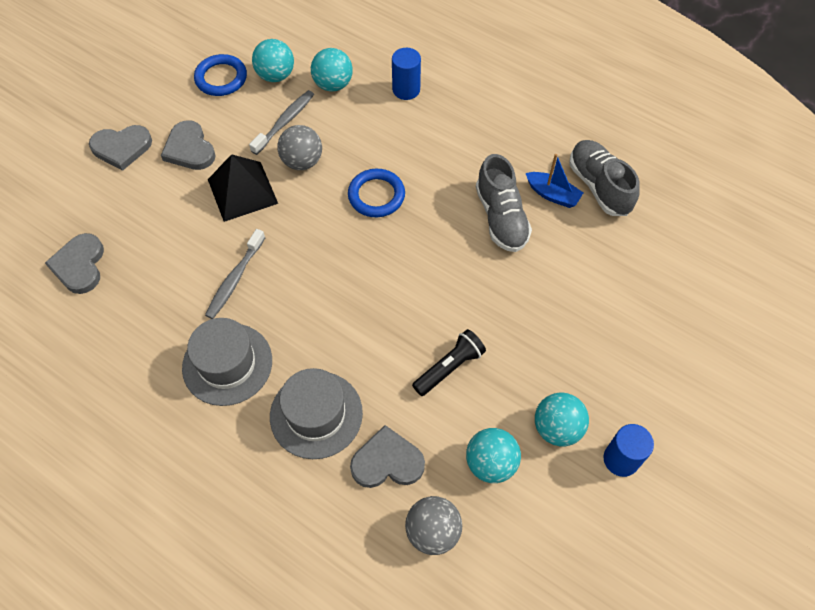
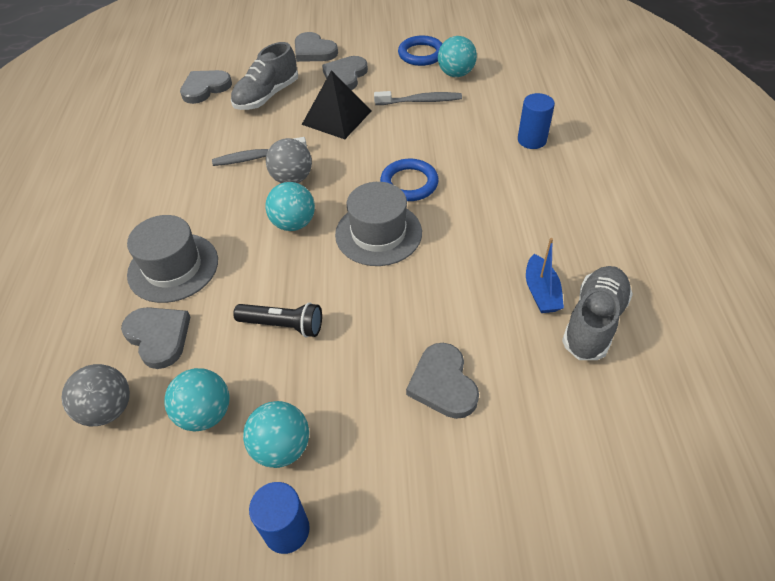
camera: 55 degrees right, 10 degrees down
(227, 364) = (182, 195): grey hat -> grey hat (378, 233)
(302, 161) = (395, 129): grey ball -> grey ball (292, 179)
(333, 84) = (485, 103): turquoise ball -> turquoise ball (294, 223)
(501, 217) = (474, 270): grey shoe -> grey shoe (267, 96)
(580, 301) = (443, 383): none -> grey heart

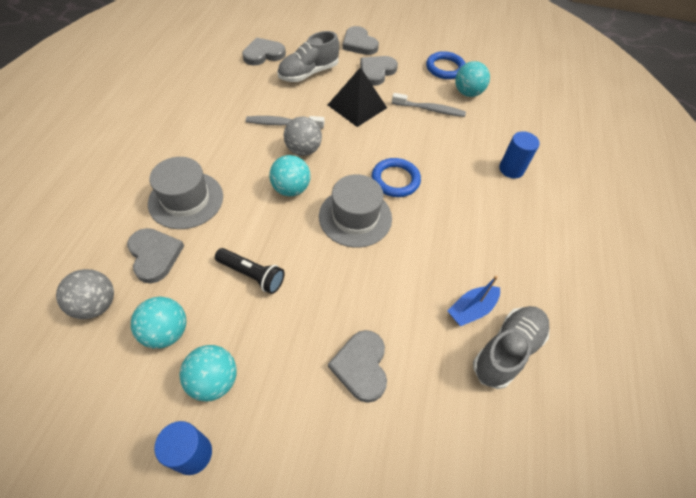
camera: 10 degrees right, 5 degrees up
(541, 292) = (471, 309): blue boat -> blue boat turned 45 degrees clockwise

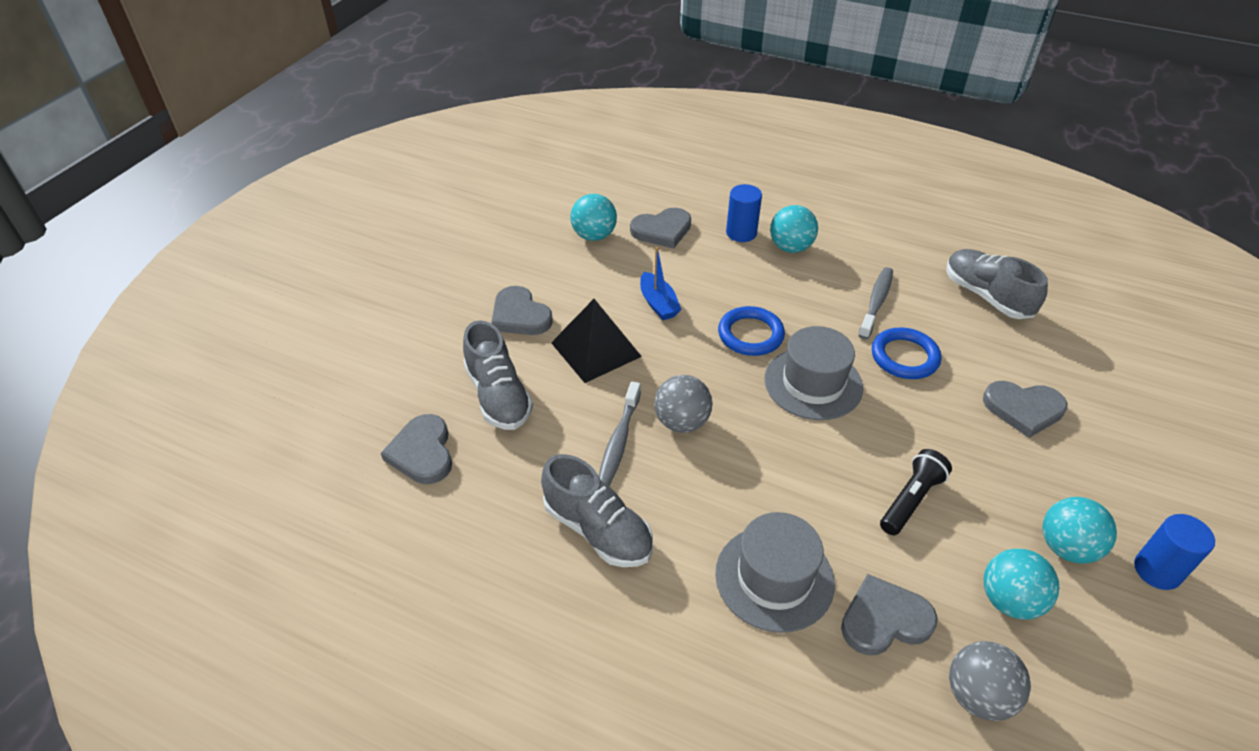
camera: 75 degrees left, 10 degrees down
(217, 122) = (598, 530): none -> grey shoe
(291, 189) = (760, 444): turquoise ball -> turquoise ball (790, 247)
(359, 43) = (439, 324): grey heart -> grey heart (662, 230)
(430, 109) = (620, 277): grey toothbrush -> grey toothbrush (876, 302)
(445, 68) = (534, 245): blue ring -> blue ring (904, 357)
(471, 309) = (941, 310): blue boat -> blue boat (658, 304)

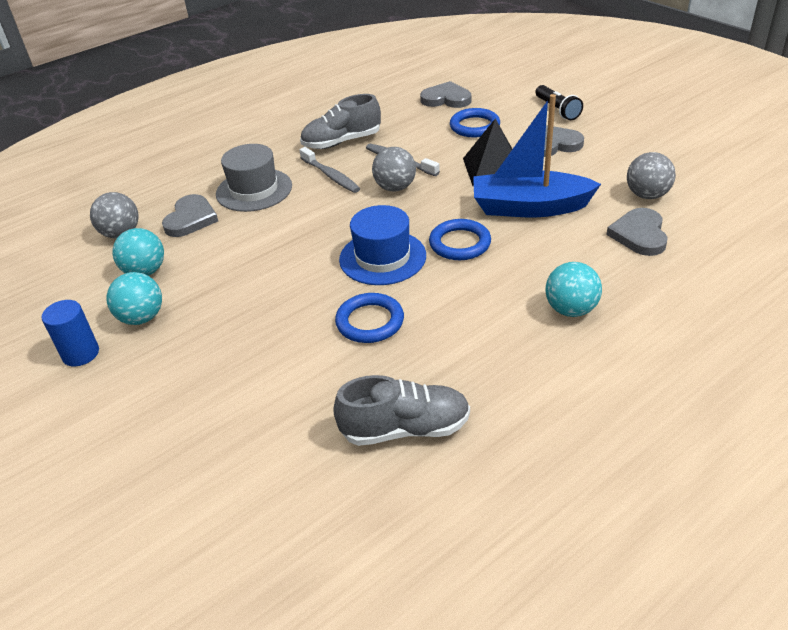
camera: 120 degrees right, 5 degrees down
(498, 396) = (474, 126): grey shoe -> blue ring
(594, 236) = (647, 195): turquoise ball -> grey ball
(658, 304) = (529, 207): blue boat -> blue boat, size x2.00
(741, 233) = (613, 284): blue cylinder -> none
(813, 383) = (382, 257): grey hat -> blue hat
(876, 302) = (451, 336): grey toothbrush -> grey toothbrush (331, 176)
(911, 500) = (245, 262): black flashlight -> black flashlight (557, 110)
(1023, 409) = (257, 367): grey heart -> none

